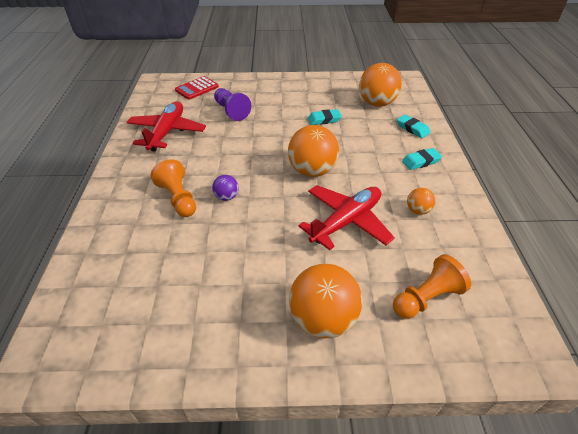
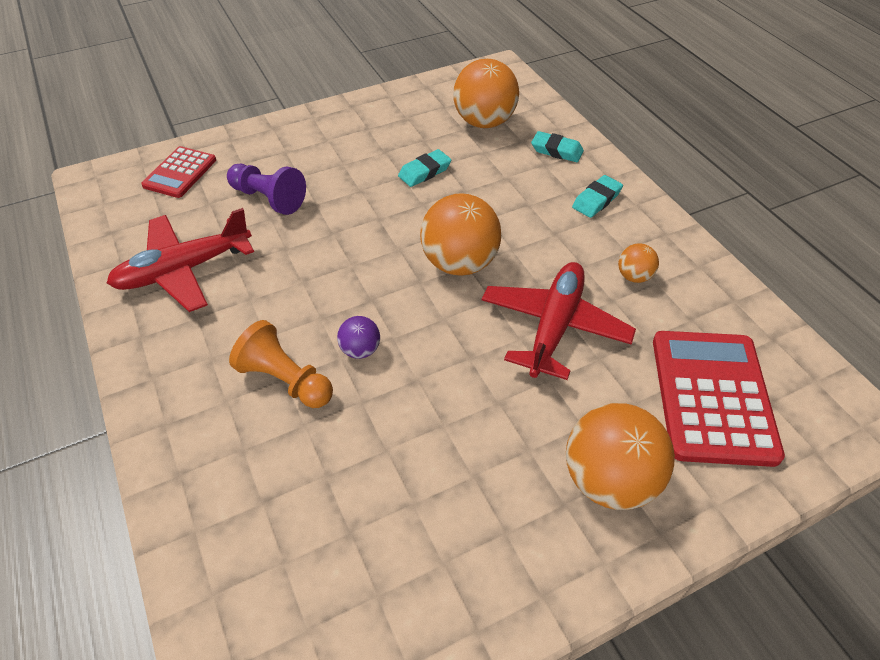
camera: 25 degrees left, 5 degrees up
(167, 132) = (184, 270): red plane -> red plane turned 105 degrees counterclockwise
(426, 298) = (712, 397): orange pawn -> red calculator

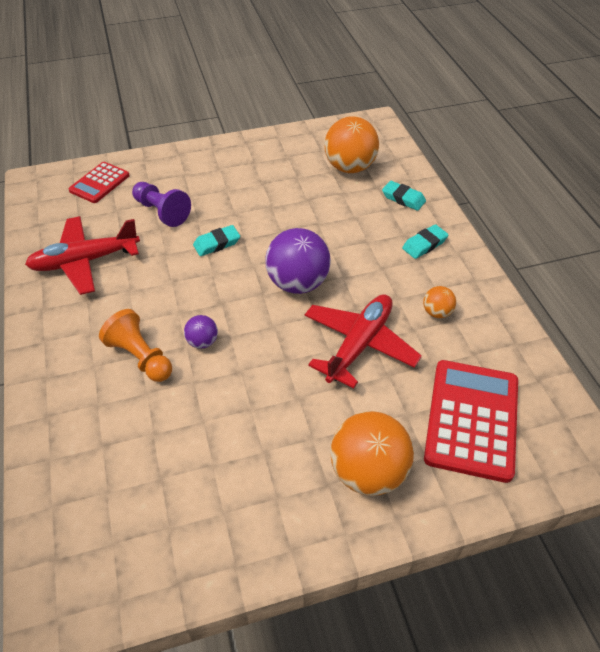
camera: 10 degrees right, 0 degrees up
(424, 172) = (290, 204): turquoise eraser -> turquoise eraser (217, 243)
(459, 263) = (298, 283): orange ball -> purple ball

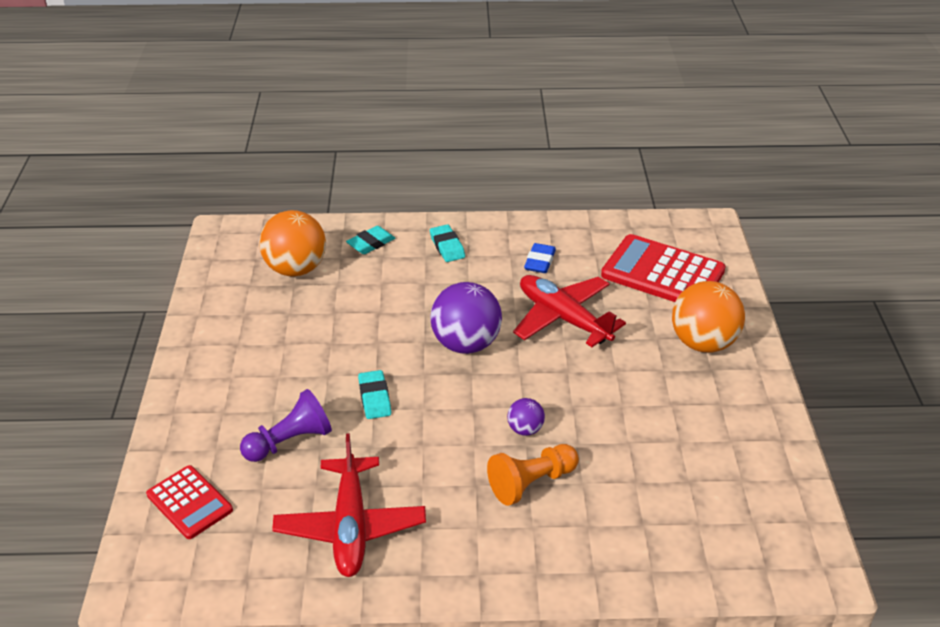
camera: 75 degrees left, 10 degrees down
(437, 312) = (539, 262): orange ball -> blue eraser

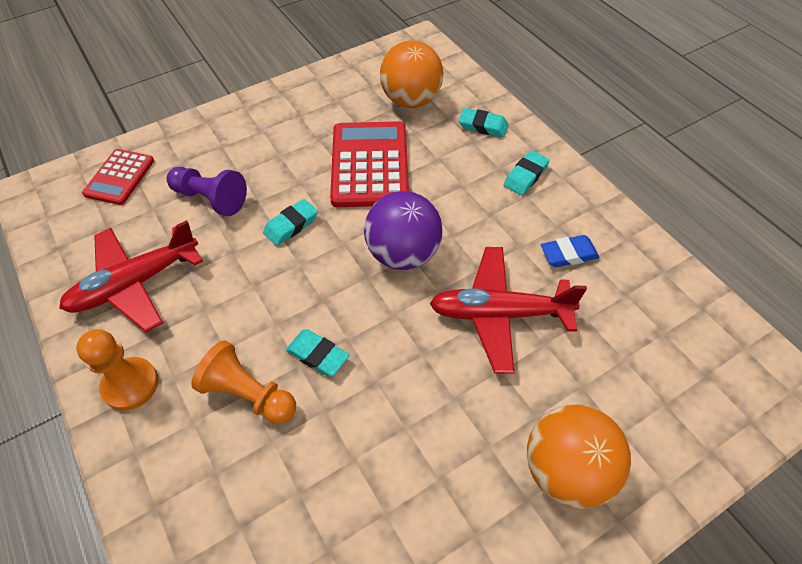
camera: 60 degrees right, 15 degrees up
(465, 558) = (130, 385): none -> orange pawn
(525, 429) = (318, 355): purple ball -> turquoise eraser
(563, 318) = (499, 314): red plane -> red plane turned 105 degrees counterclockwise
(662, 273) = (653, 374): red calculator -> red calculator (370, 165)

